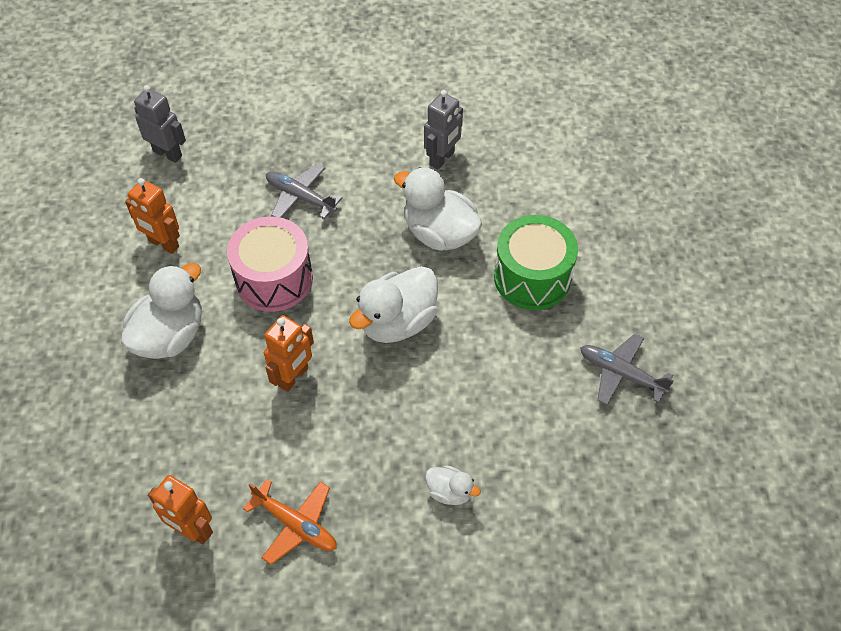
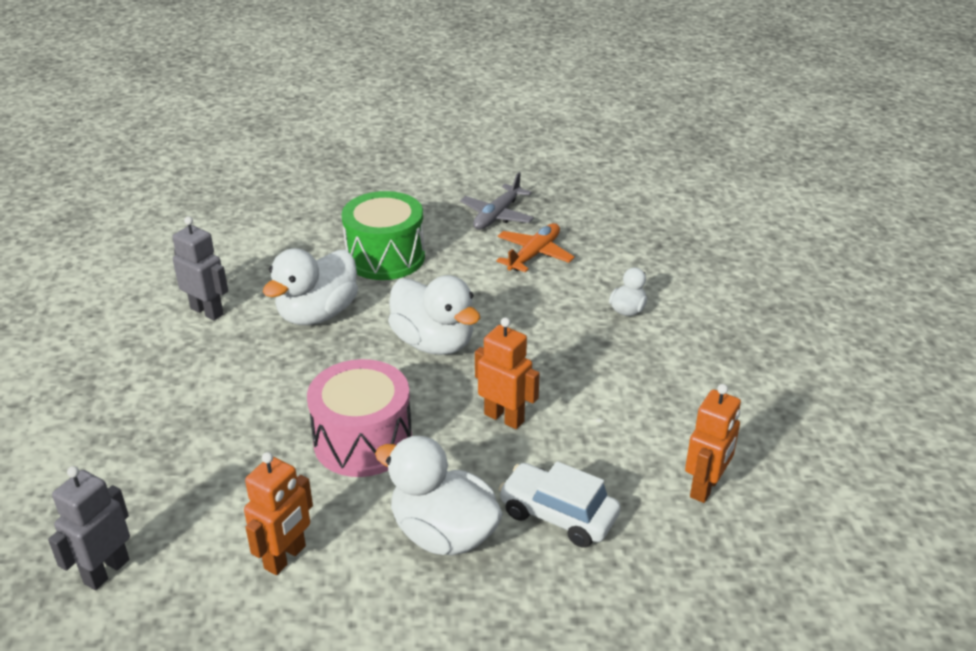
camera: 90 degrees left, 20 degrees down
(177, 413) = (558, 515): none -> white car
(296, 525) = (681, 408): orange plane -> orange plane (534, 254)
(300, 197) = (234, 424): grey plane -> none

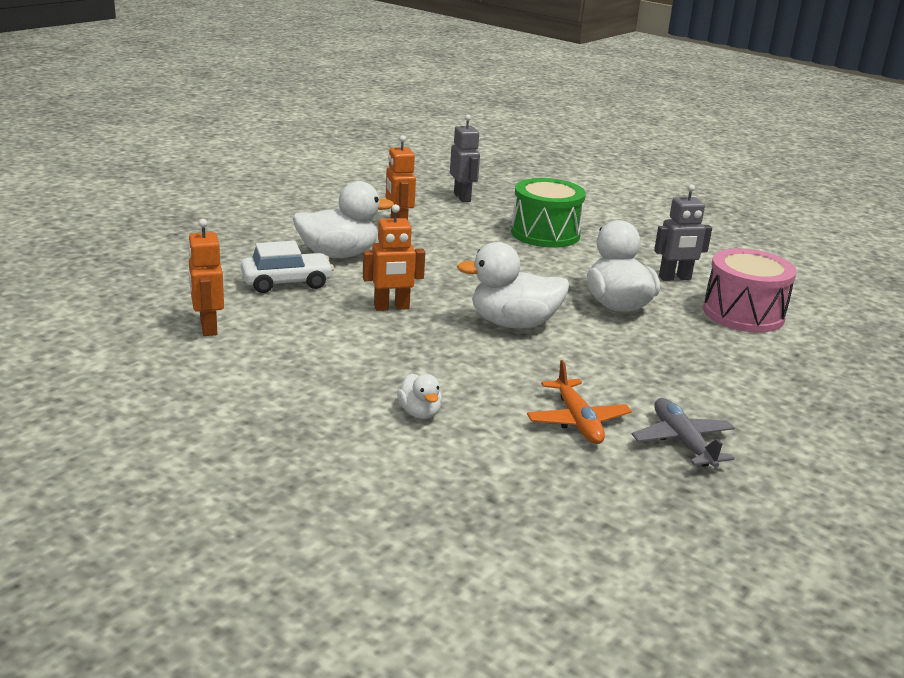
camera: 130 degrees right, 10 degrees down
(363, 441) = (450, 267): pink drum -> pink drum (743, 314)
(385, 257) = (670, 358): green drum -> green drum (545, 234)

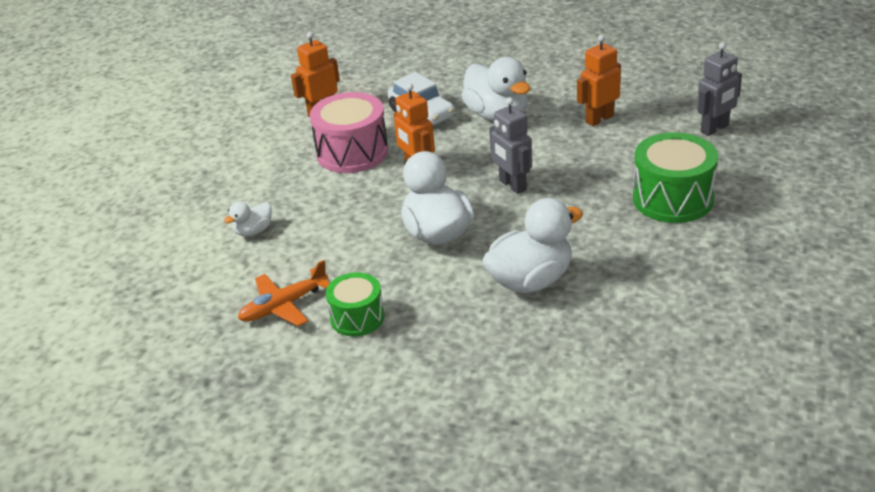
camera: 75 degrees right, 10 degrees up
(622, 387) = (357, 318): none -> green drum
(675, 278) = (641, 305): grey robot -> grey robot (512, 185)
(682, 441) = (281, 368): grey plane -> none
(743, 314) = (588, 369): pink drum -> pink drum (352, 152)

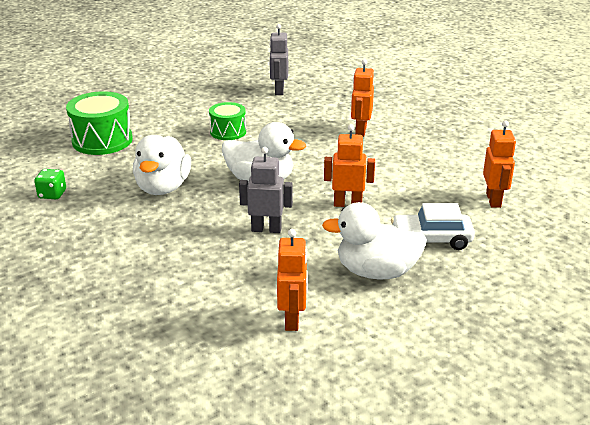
camera: 125 degrees right, 5 degrees down
(253, 231) = (360, 131): white duck -> orange robot
(283, 306) = (273, 118): orange plane -> none
(352, 152) = (410, 190): pink drum -> none
(646, 344) = (52, 194): none -> green dice
(673, 199) = (135, 284): green drum -> green drum (102, 140)
(715, 129) = (176, 374): grey robot -> grey robot (279, 90)

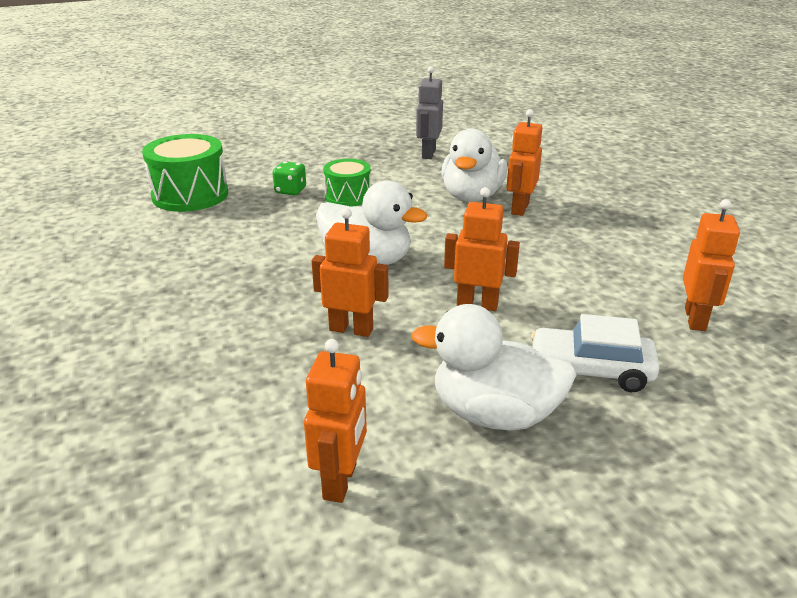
camera: 10 degrees right, 0 degrees up
(52, 194) = (95, 255): green dice -> green dice (290, 191)
(163, 188) = (236, 259): white duck -> white duck (472, 196)
(266, 229) = (351, 329): grey robot -> orange robot

